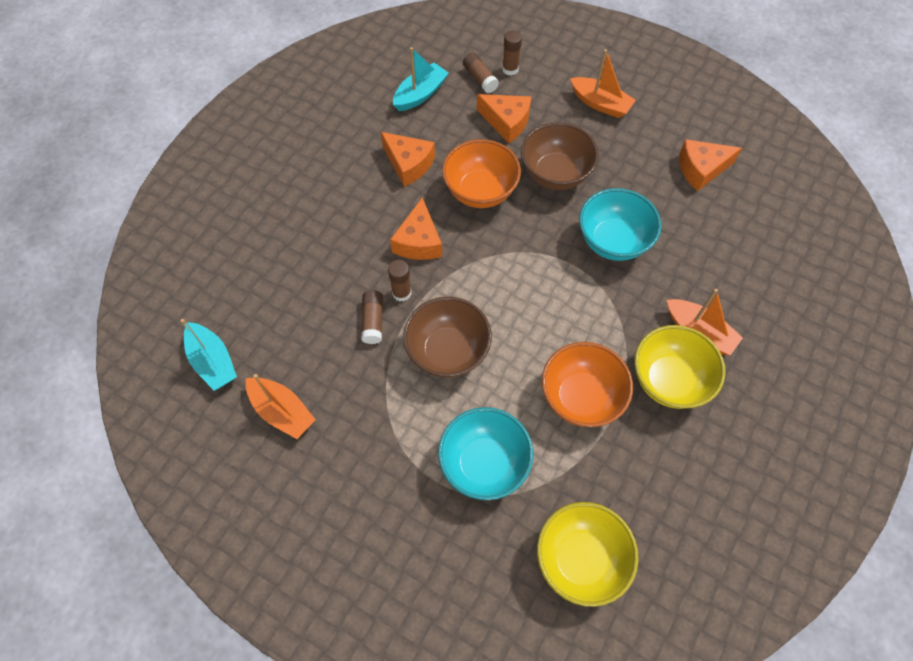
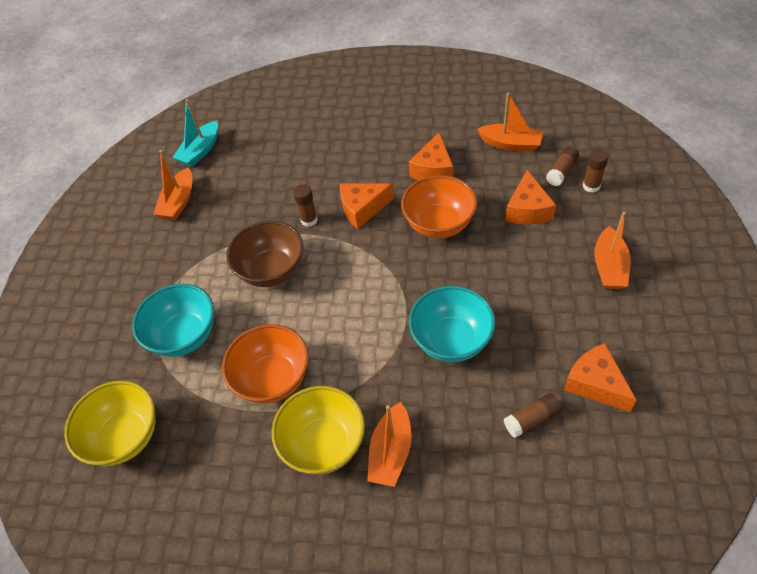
camera: 70 degrees right, 10 degrees down
(373, 321) = (275, 215): brown glue stick -> brown glue stick (531, 419)
(420, 94) = (510, 144): turquoise boat -> orange boat
(555, 174) = (496, 267): brown bowl -> none

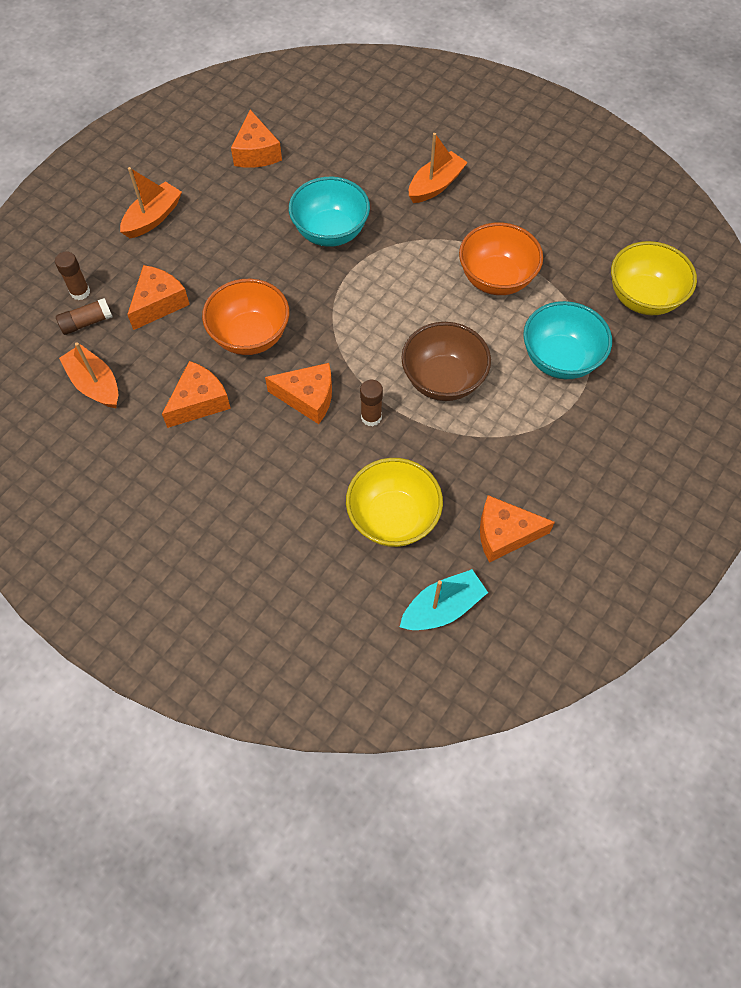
camera: 155 degrees left, 10 degrees up
(179, 202) = (504, 534): orange boat -> orange cheese
(324, 444) = (481, 214): yellow bowl -> yellow bowl (393, 518)
(531, 419) = (321, 155): brown glue stick -> none

